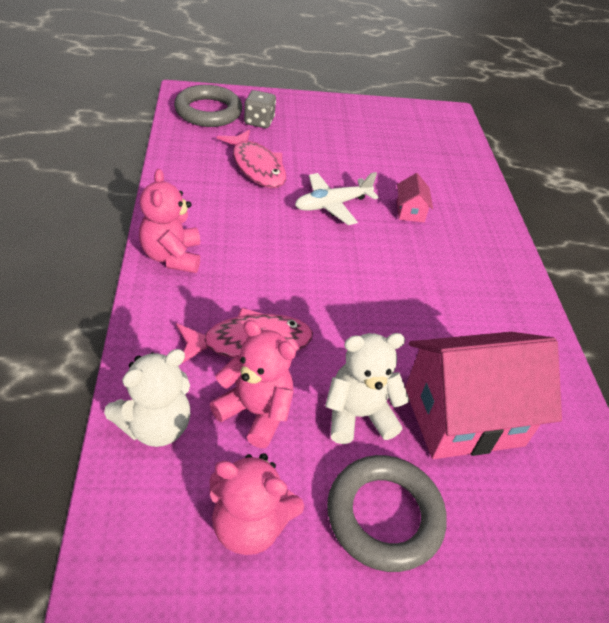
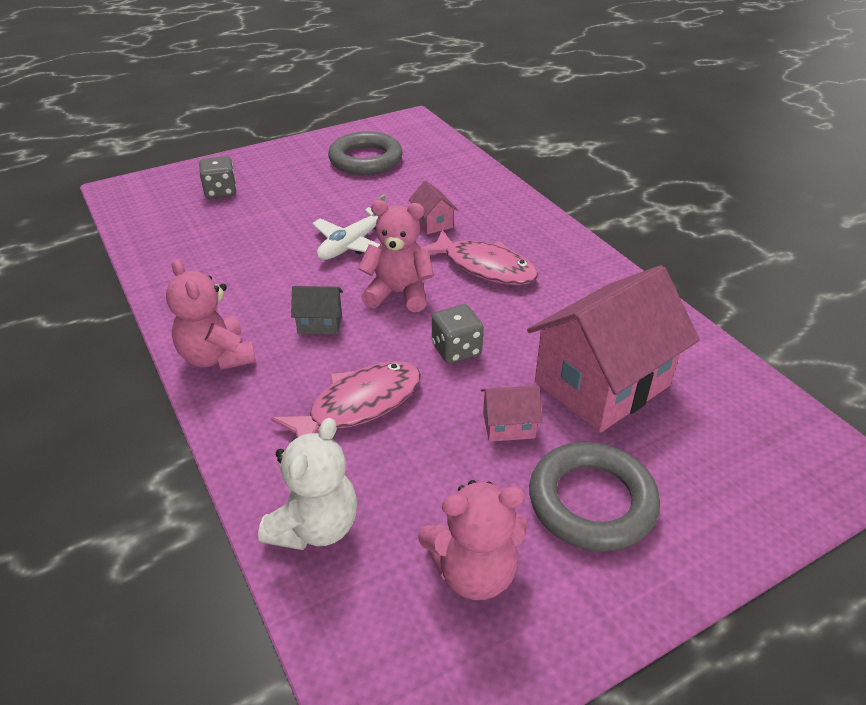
camera: 20 degrees left, 5 degrees down
(208, 111) = (157, 200): grey ring -> grey ring (365, 159)
(255, 412) = (409, 467): pink teddy bear -> pink teddy bear (398, 294)
(256, 167) = (249, 236): pink fish -> pink fish (484, 267)
(264, 261) = (320, 323): none -> grey house
(357, 330) = (456, 350): none -> grey dice
(358, 415) = (508, 425): white teddy bear -> pink house

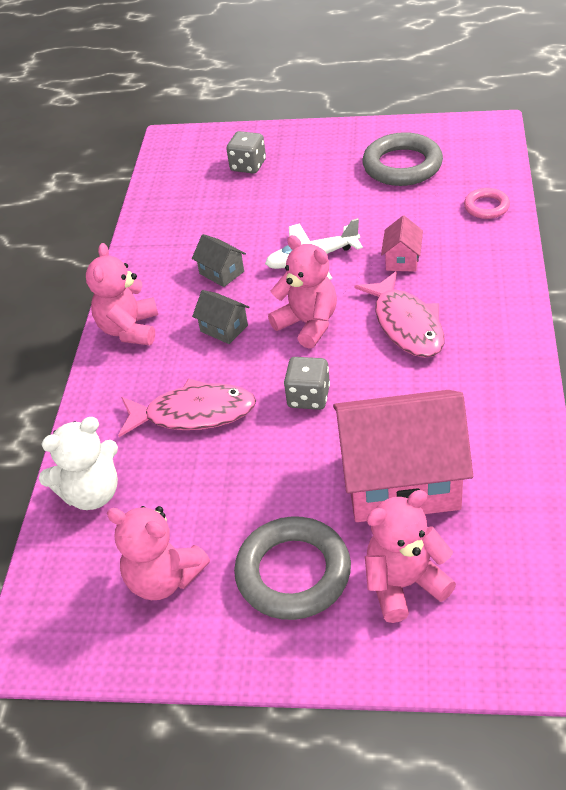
camera: 40 degrees right, 5 degrees up
(273, 279) = (221, 272): none -> grey house
(463, 170) = (486, 207): none -> pink ring
(508, 425) = (289, 481): pink house -> none
(690, 464) = (404, 584): none -> pink teddy bear

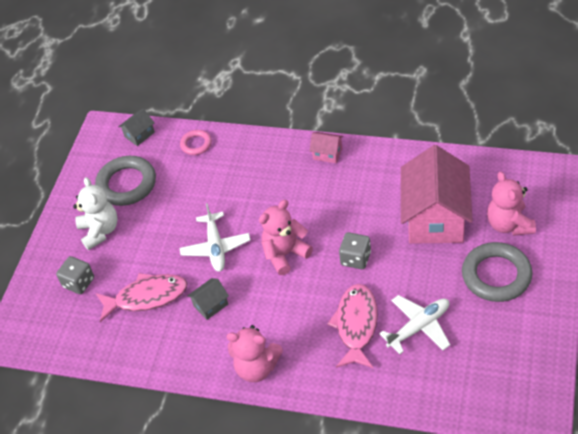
camera: 80 degrees left, 5 degrees up
(92, 493) = (418, 387): white teddy bear -> white teddy bear (100, 231)
(164, 578) = (494, 343): pink teddy bear -> none
(191, 483) = (419, 327): none -> white plane
(224, 328) = (274, 305): grey house -> grey house (139, 134)
(402, 259) = (235, 196): pink house -> pink house (327, 153)
(406, 325) = (302, 201): pink fish -> pink fish (147, 297)

